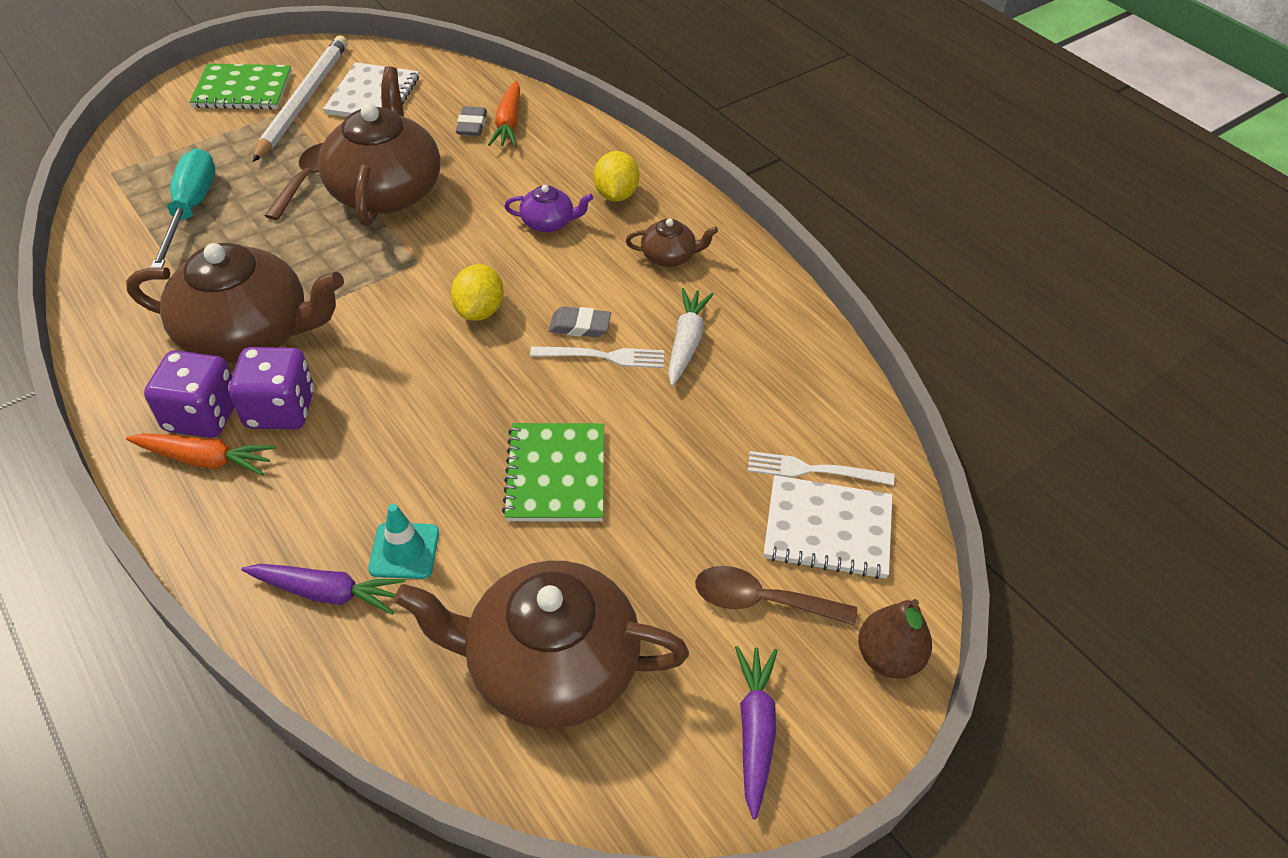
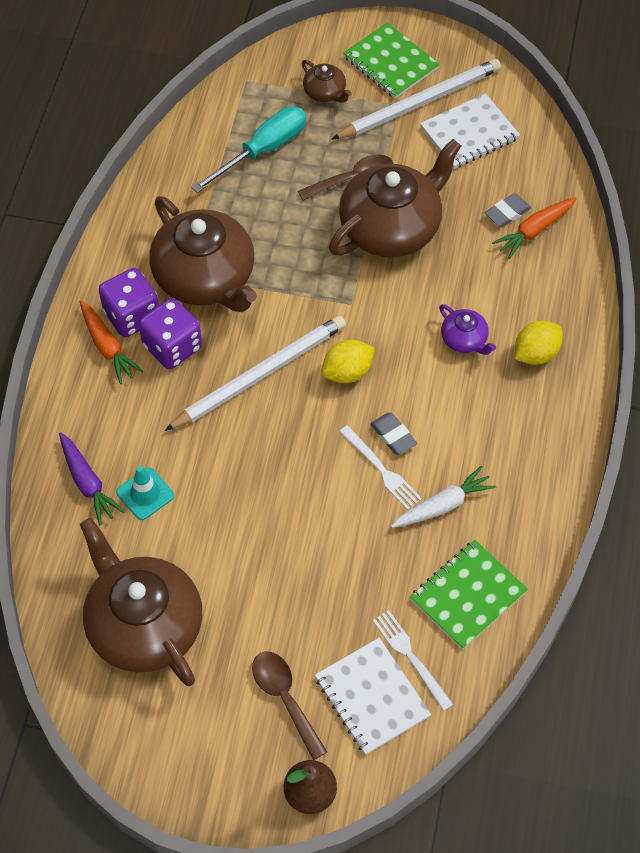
camera: 50 degrees right, 10 degrees up
(399, 370) = (259, 375): none -> white pencil
(555, 474) = (267, 521): green notebook -> green notebook (468, 595)
(669, 256) = (511, 433): brown teapot -> brown teapot (325, 92)
(755, 730) = (198, 756): purple carrot -> none

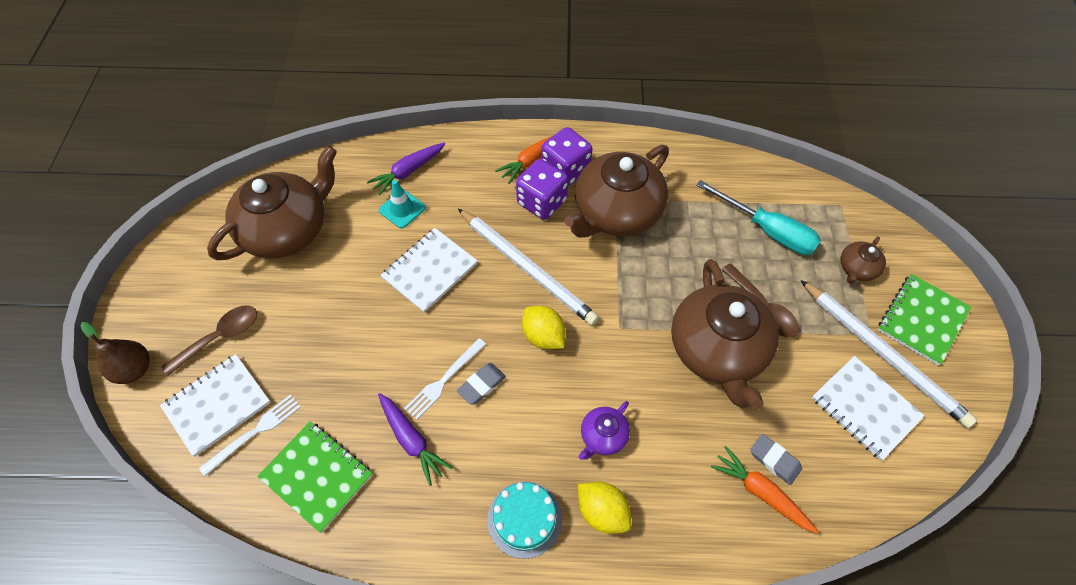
camera: 80 degrees right, 0 degrees up
(241, 471) = (430, 271): none -> white notebook
(391, 227) = (717, 350): brown teapot -> brown teapot turned 45 degrees clockwise
(443, 505) = (412, 440): white carrot -> purple carrot
(534, 416) = (524, 519): none -> turquoise cake

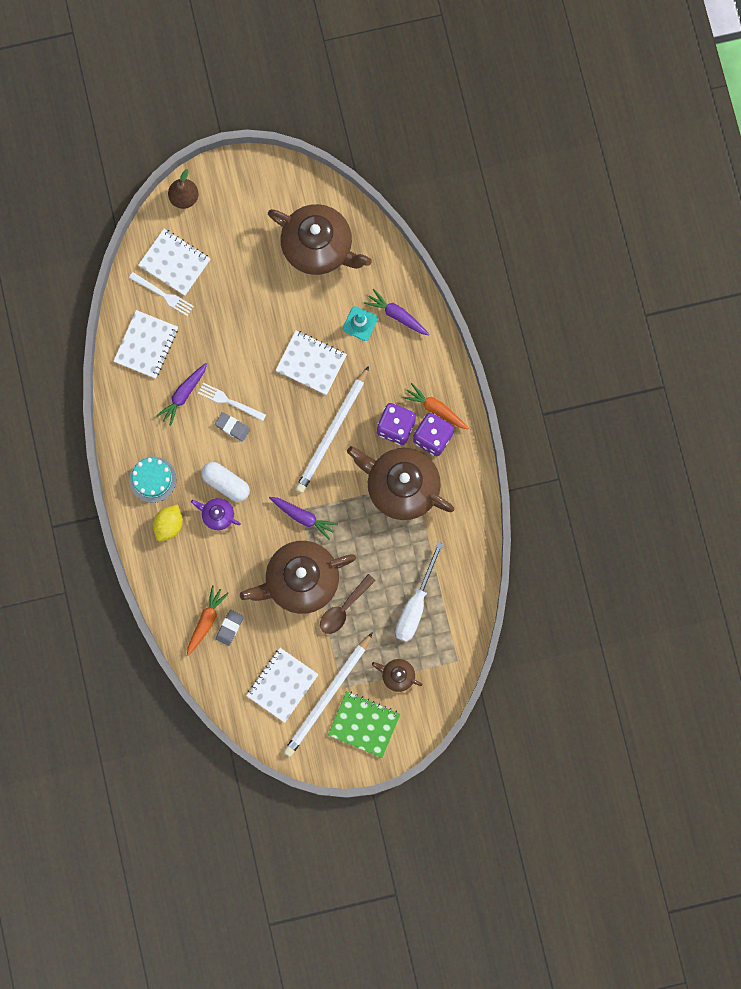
camera: 75 degrees right, 20 degrees up
(220, 337) = (221, 241): brown spoon -> none
(317, 476) = (146, 345): green notebook -> white notebook
(543, 336) = (279, 458): yellow lemon -> none
(560, 413) = (226, 483): none -> white capsule
(630, 326) = (303, 517): none -> purple carrot
(767, 230) = (415, 605): turquoise screwdriver -> white screwdriver

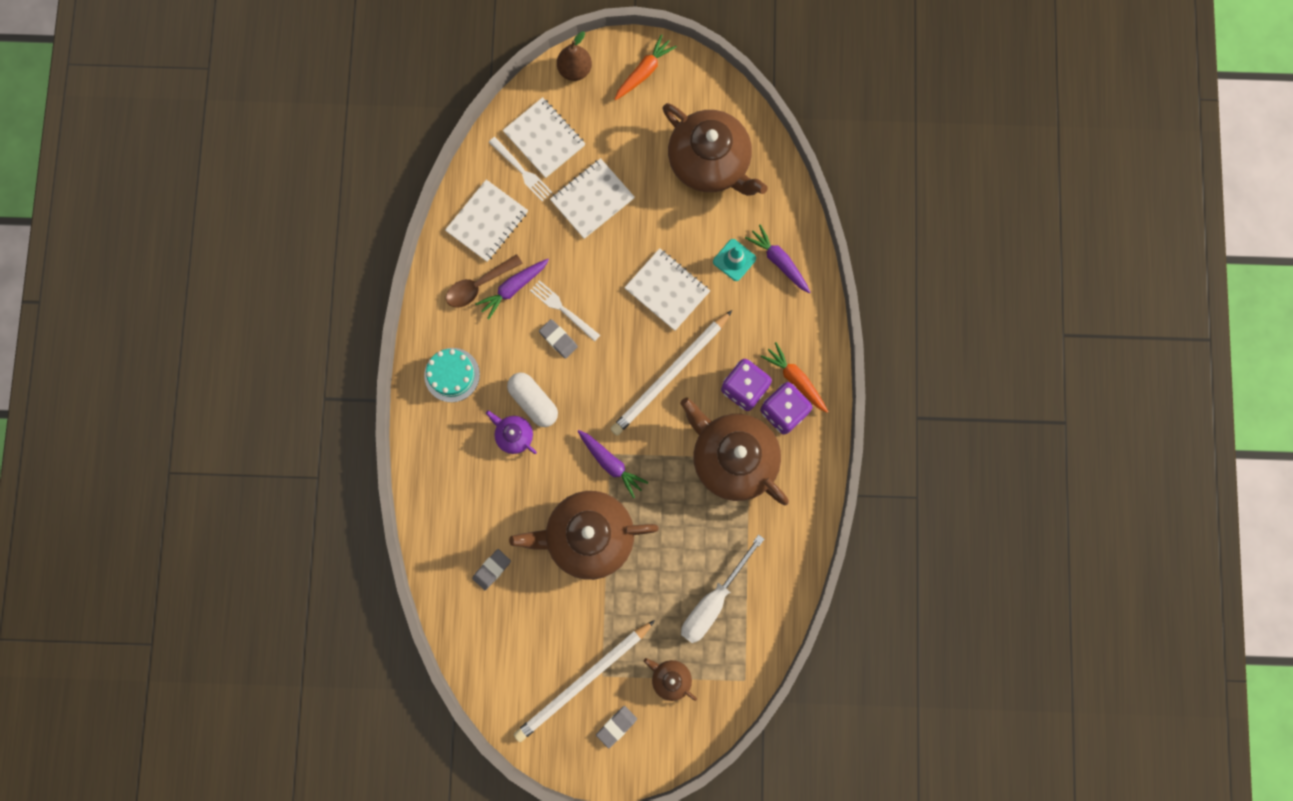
camera: 15 degrees right, 0 degrees up
(169, 525) = (455, 432): yellow lemon -> none
(206, 621) = (467, 554): orange carrot -> orange carrot (644, 72)
(282, 685) = (534, 653): white notebook -> white notebook (592, 199)
(343, 609) = (629, 583): brown spoon -> brown spoon (478, 285)
(364, 724) = (616, 726): green notebook -> grey eraser

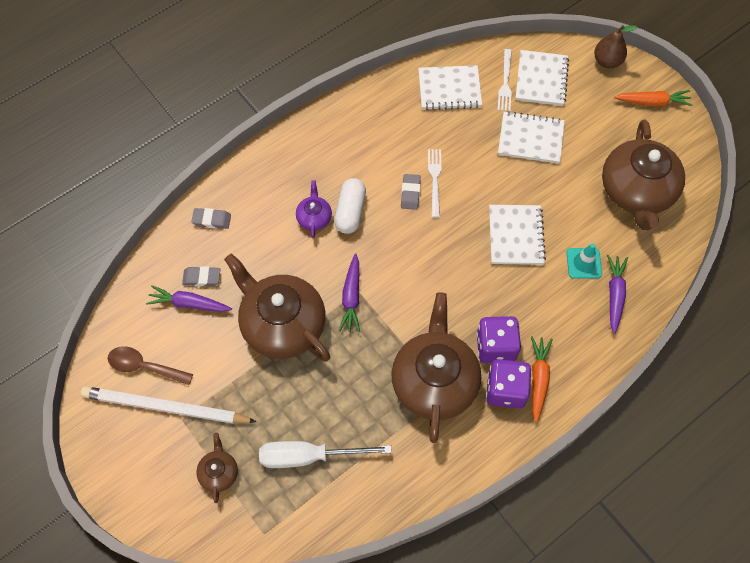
camera: 50 degrees right, 15 degrees down
(452, 375) = (322, 147): turquoise cake -> none
(478, 285) = (400, 116): brown spoon -> brown spoon (144, 366)
(513, 288) = (419, 138): purple carrot -> purple carrot (189, 304)
(616, 726) = (148, 461): grey eraser -> grey eraser (211, 220)
(670, 374) = (456, 286): white pencil -> none

